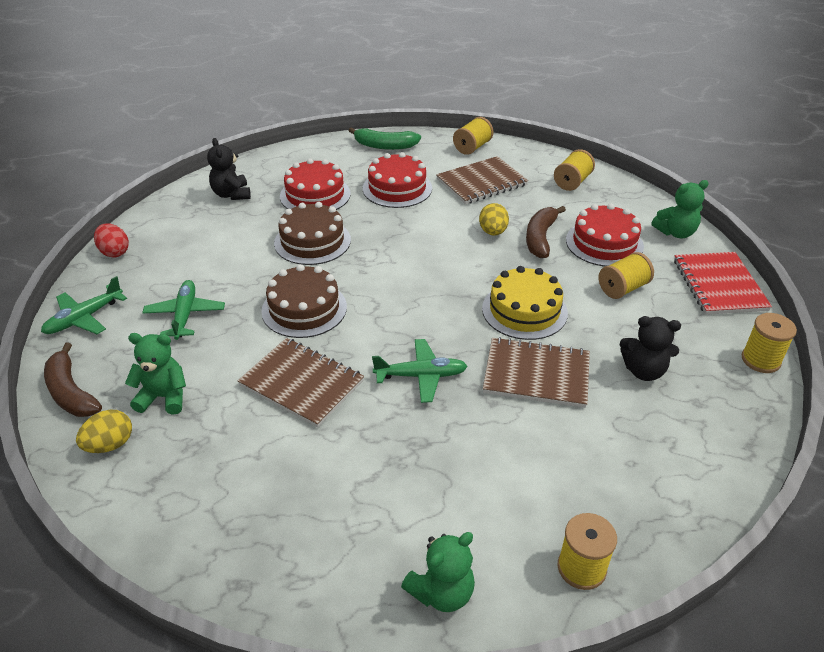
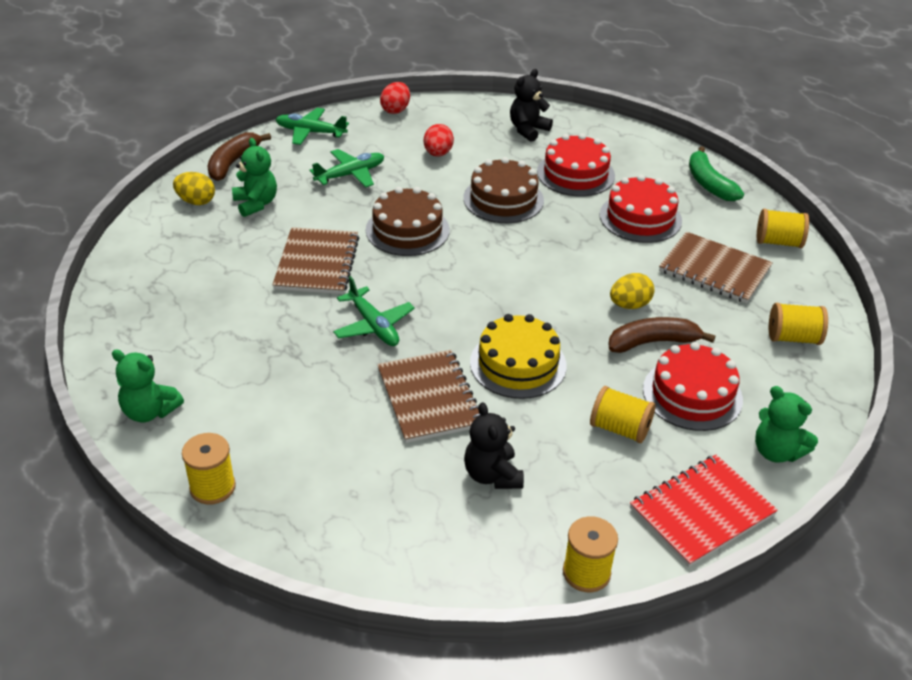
camera: 60 degrees right, 0 degrees up
(211, 252) = (438, 153): none -> red egg

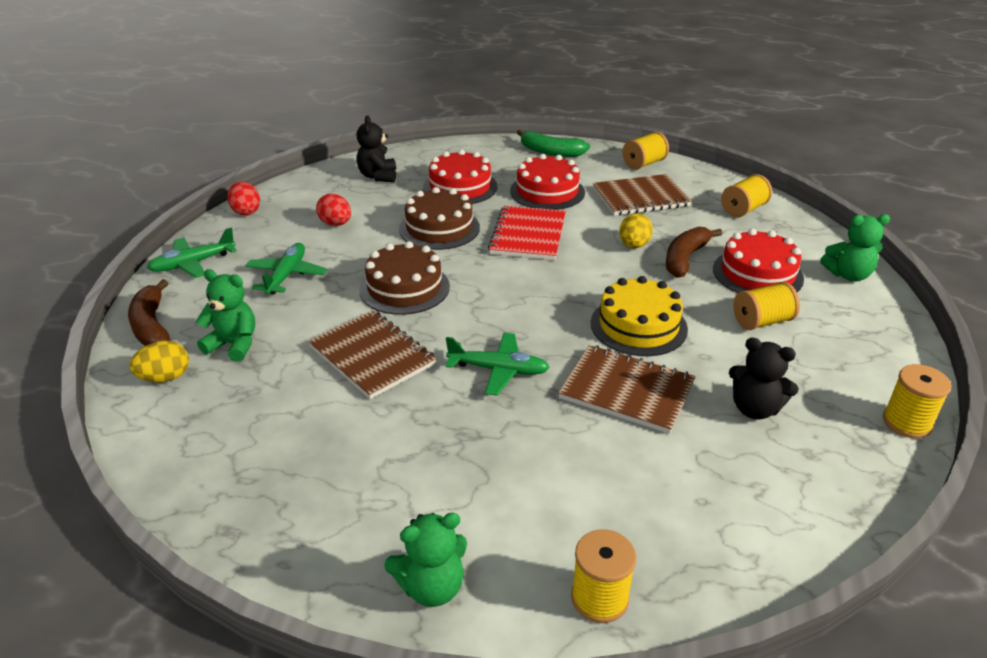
camera: 45 degrees left, 5 degrees down
(702, 512) = (882, 336): red notebook -> red notebook (528, 235)

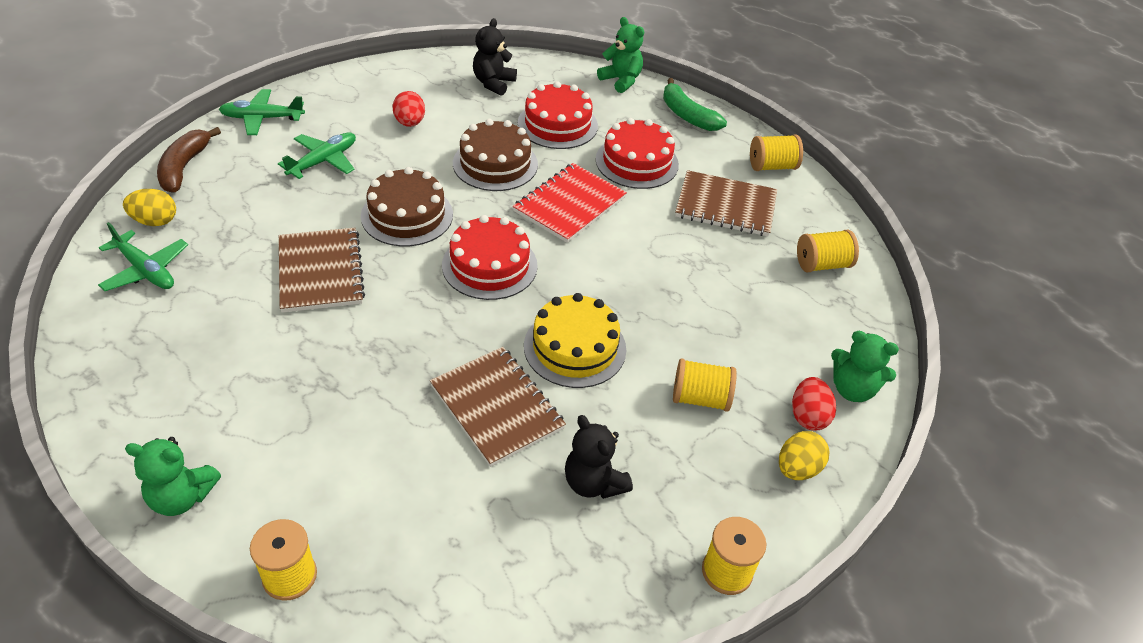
camera: 25 degrees right, 10 degrees up
(234, 345) = (227, 212): green teddy bear -> green teddy bear (621, 80)
(246, 211) = (348, 80): red egg -> red egg (808, 416)
(498, 370) = (408, 334): green plane -> green plane (146, 270)
(634, 245) = (660, 259): yellow egg -> yellow egg (797, 469)
(685, 258) = (697, 295): brown banana -> none
(757, 274) = (754, 344): red cake -> red cake (489, 265)

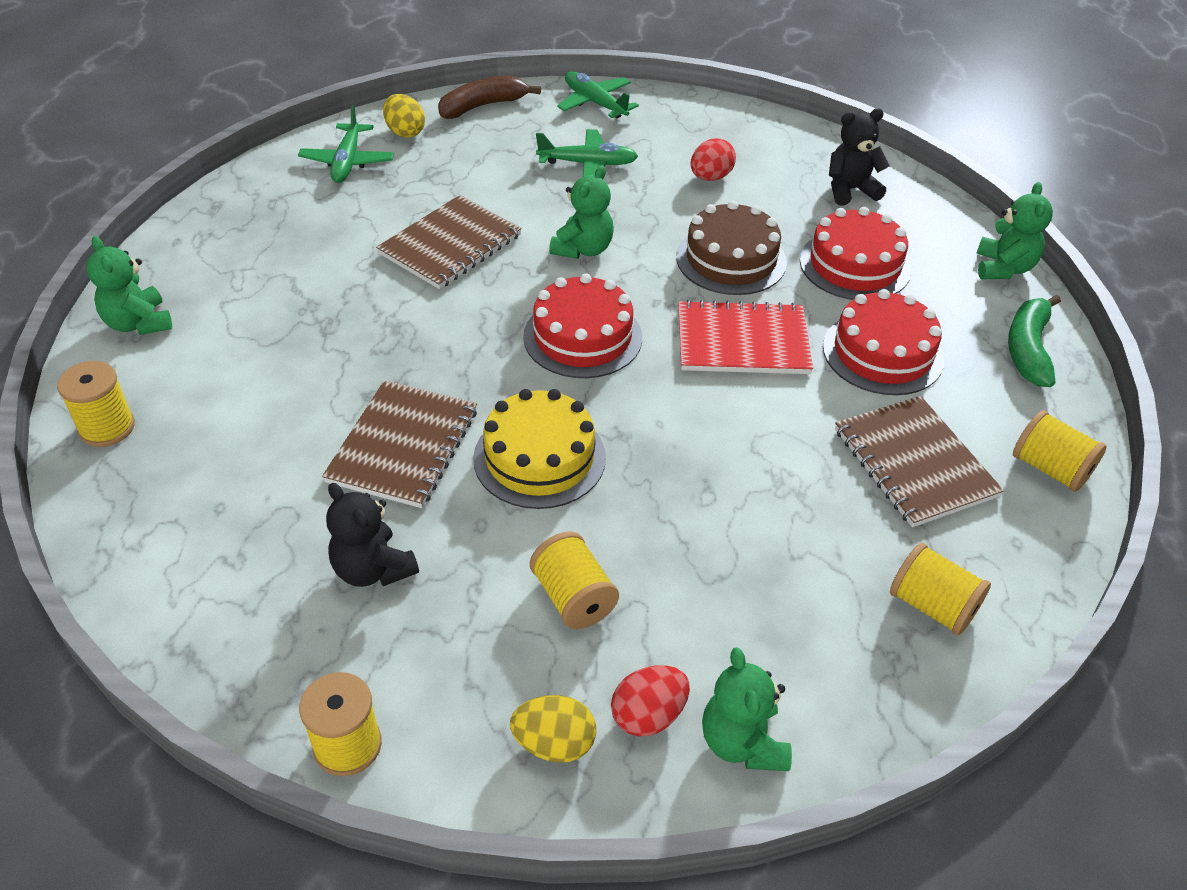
camera: 55 degrees right, 0 degrees up
(407, 215) = (583, 249): brown cake -> green teddy bear
(593, 482) = (373, 569): black teddy bear -> black teddy bear turned 60 degrees counterclockwise

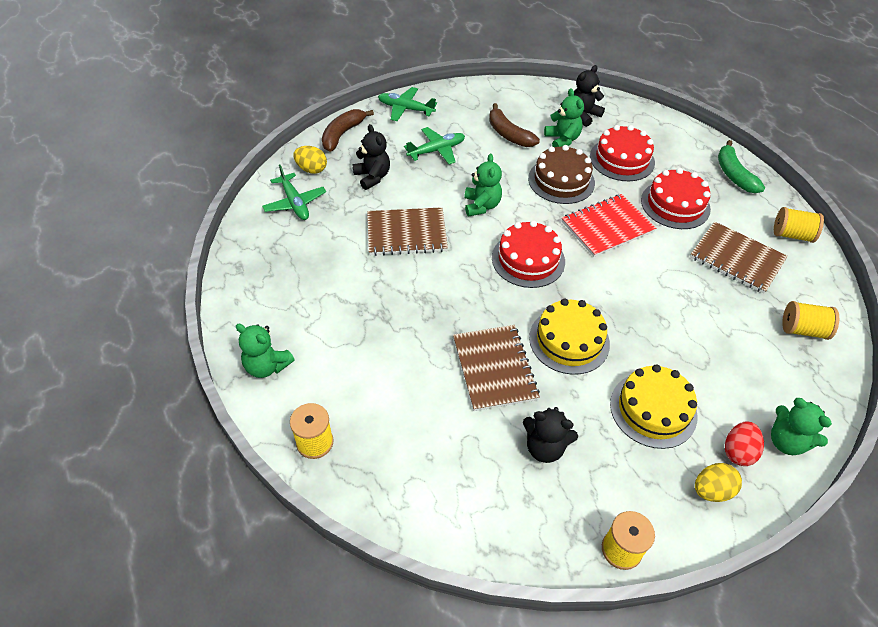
camera: 30 degrees left, 5 degrees up
(450, 245) = (406, 233): brown notebook -> brown notebook turned 75 degrees clockwise
(472, 166) = (372, 177): none -> black teddy bear
(573, 598) = (653, 409): yellow spool -> yellow cake
(710, 177) = (508, 134): red egg -> brown banana
(1003, 268) = (688, 133): green teddy bear -> green teddy bear (562, 140)

